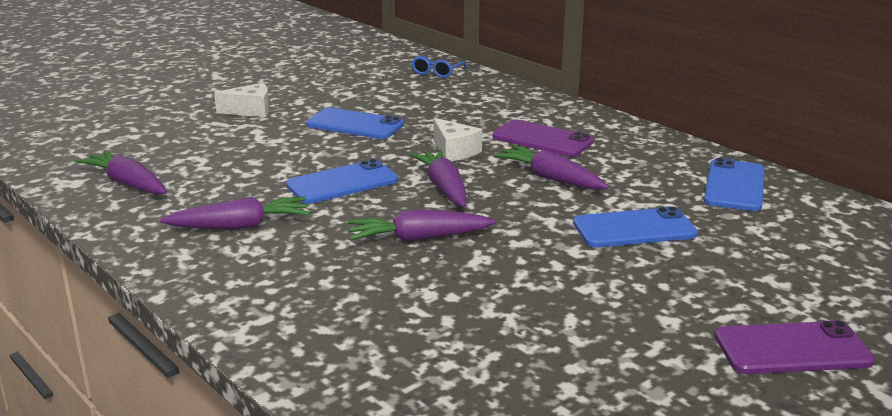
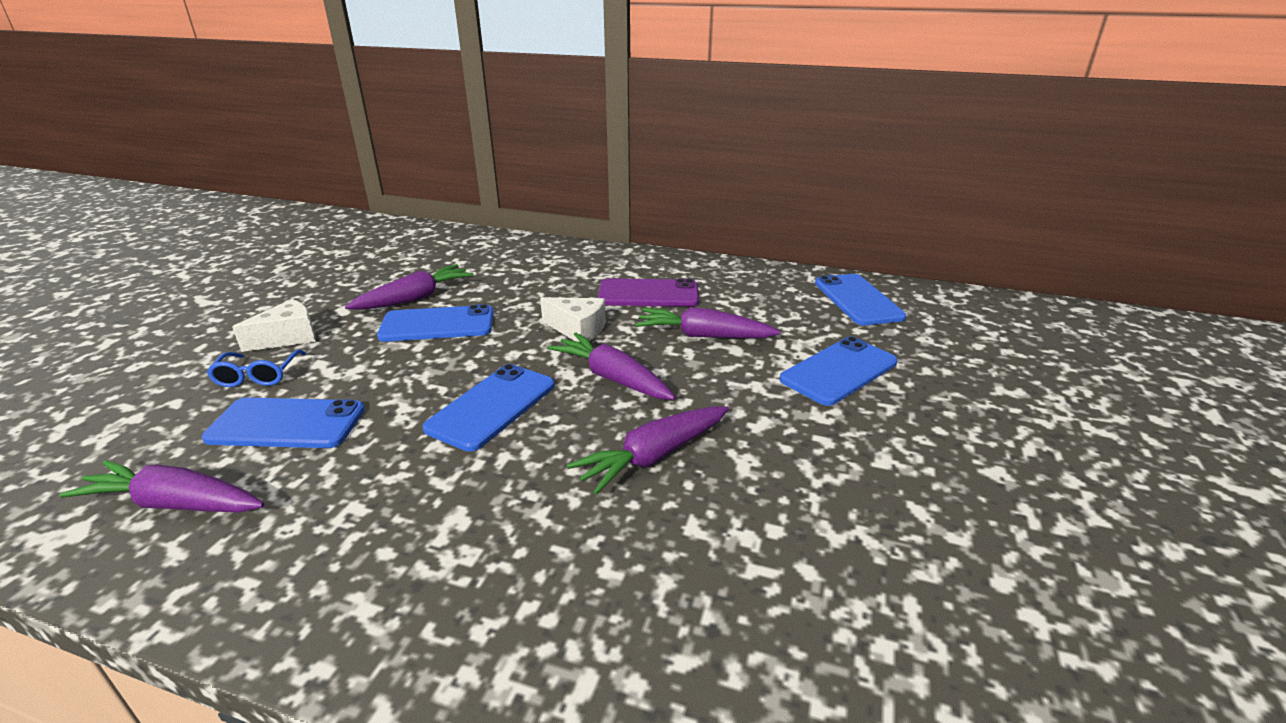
camera: 30 degrees left, 5 degrees up
(212, 160) = (286, 424): none -> blue phone
(240, 226) = (412, 519): purple carrot -> purple carrot (415, 298)
(437, 72) = (471, 245): blue glasses -> blue glasses (257, 376)
(792, 349) = (1121, 465): purple phone -> none

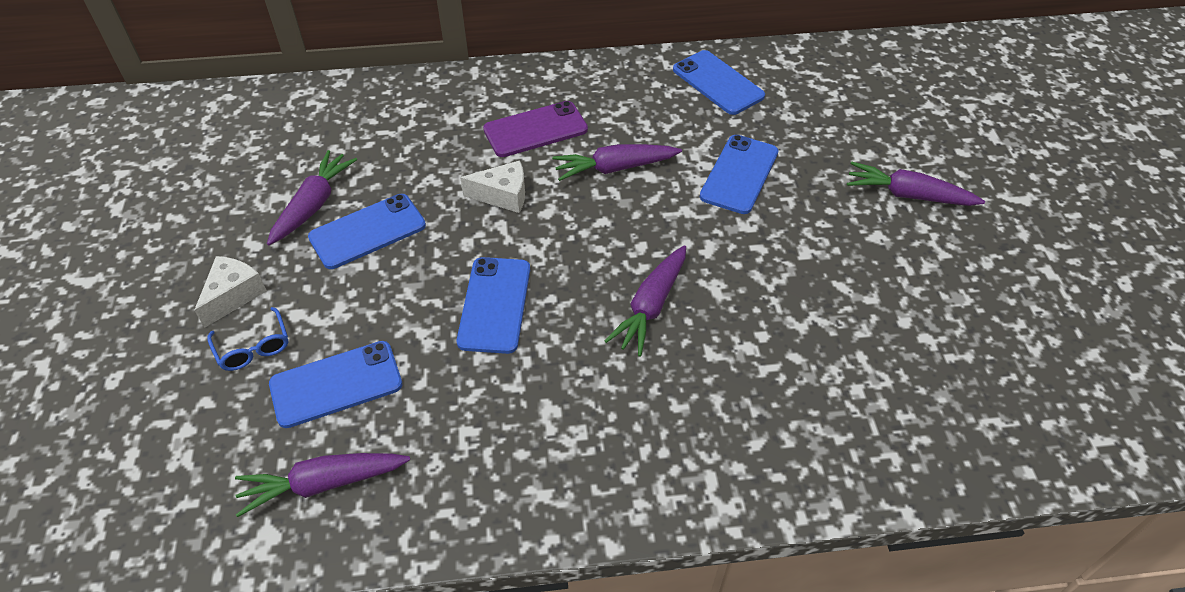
camera: 25 degrees left, 20 degrees up
(612, 378) = (570, 241): purple carrot -> purple carrot (907, 195)

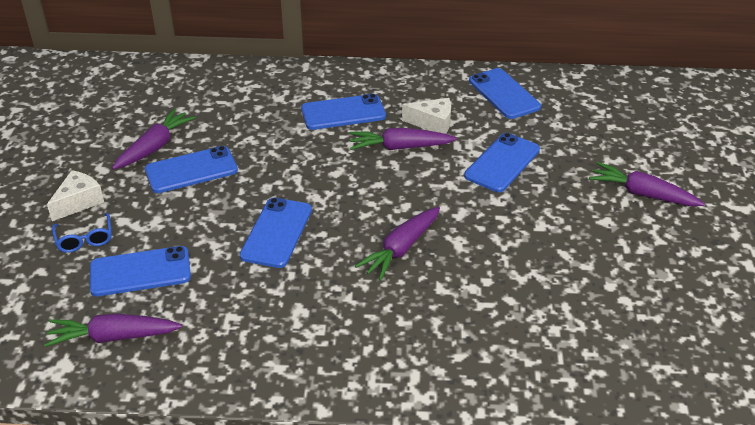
camera: 10 degrees right, 10 degrees down
(503, 195) = (304, 157): white cheese -> white cheese (433, 123)
(535, 130) = (343, 113): purple phone -> blue phone

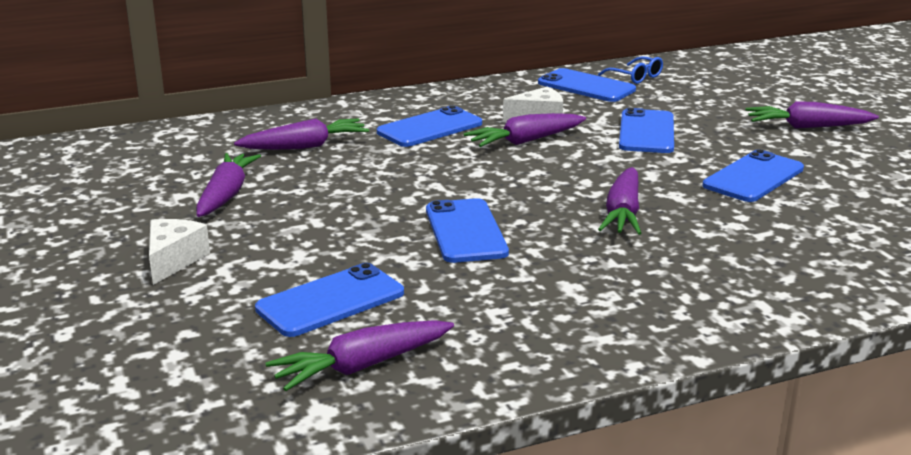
camera: 25 degrees left, 15 degrees down
(85, 239) = (219, 290): blue glasses -> blue glasses (635, 77)
(191, 170) = (297, 204): blue phone -> blue phone (753, 177)
(242, 110) = (305, 146): none -> purple carrot

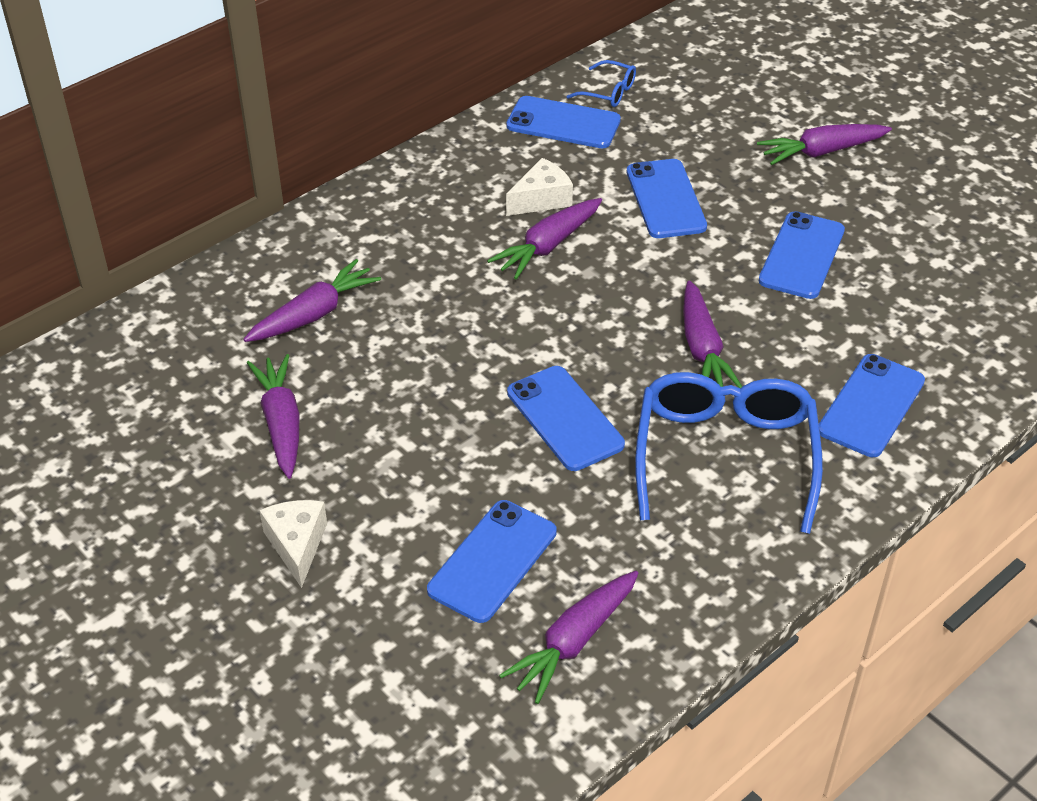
camera: 20 degrees left, 20 degrees up
(430, 128) = (432, 245): blue phone -> blue phone (871, 406)
(600, 277) = (725, 455): none -> blue glasses

